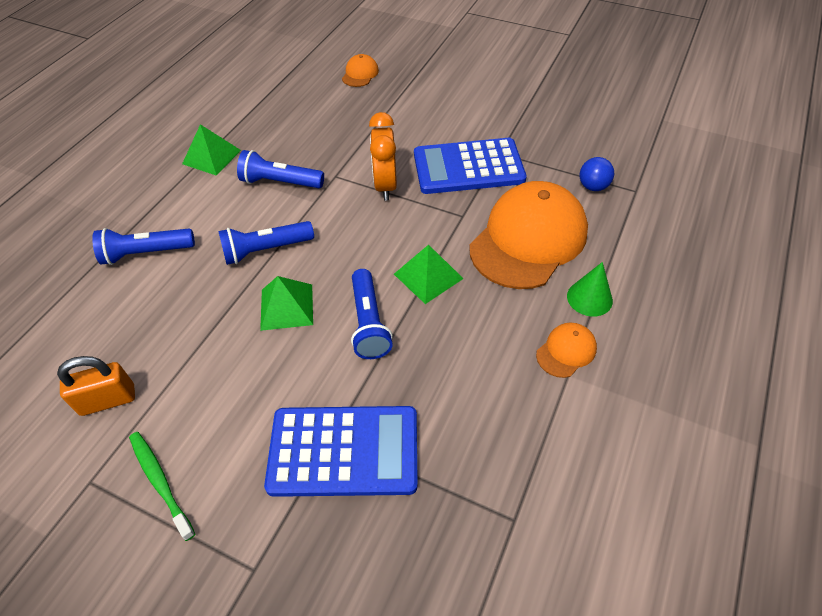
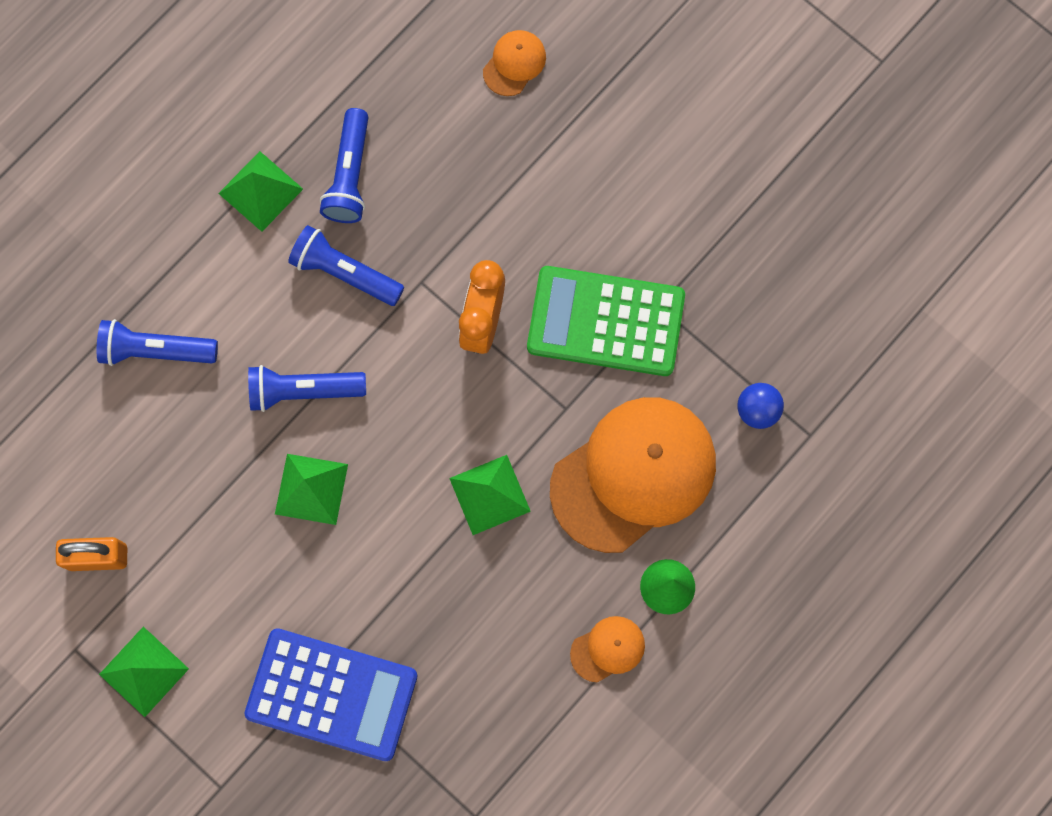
camera: 15 degrees right, 25 degrees up
(160, 481) = (144, 671): green toothbrush -> green pyramid
(369, 323) = (400, 542): blue flashlight -> blue flashlight (350, 175)
(468, 167) = (606, 321): blue calculator -> green calculator

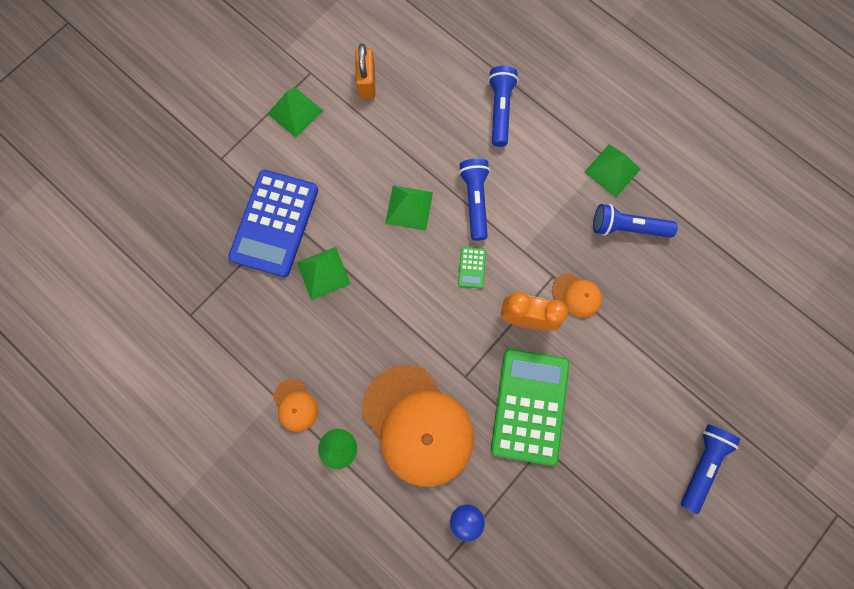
camera: 90 degrees right, 0 degrees up
(345, 272) = (558, 226): blue flashlight -> blue flashlight (701, 464)
(406, 397) = (472, 267): none -> green calculator
(489, 495) = (404, 324): green pyramid -> green pyramid (323, 273)
(514, 63) = (721, 340): orange cap -> orange cap (576, 295)

